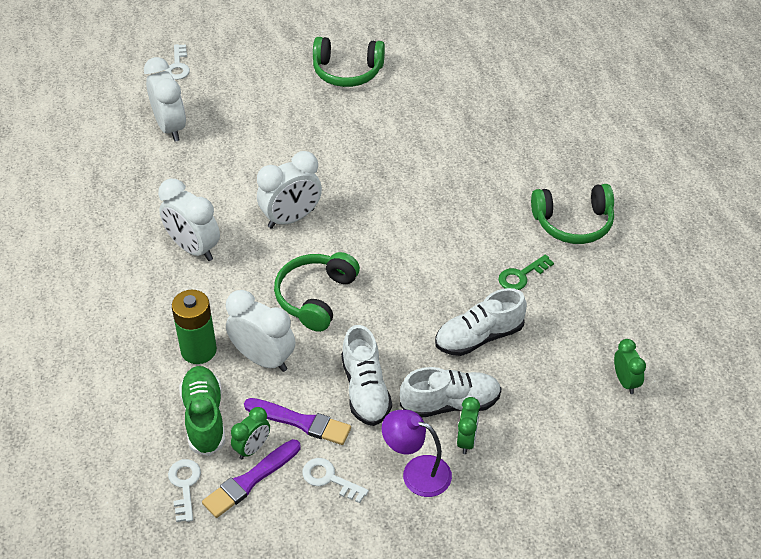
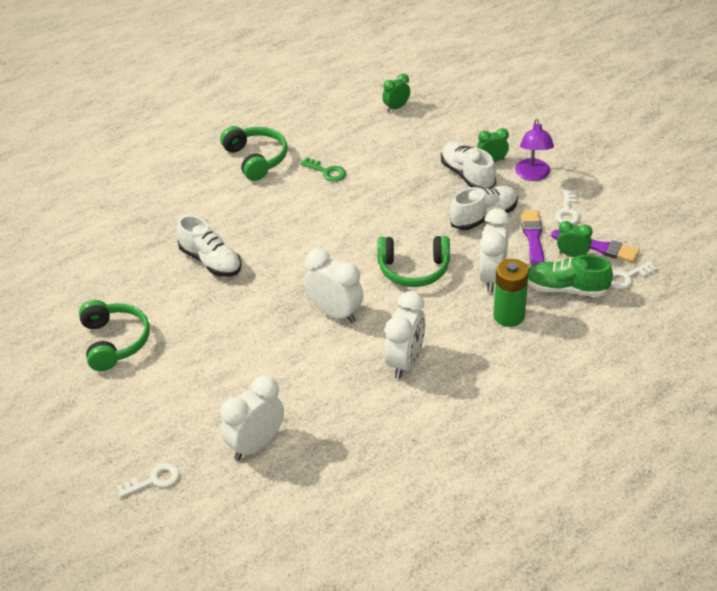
camera: 110 degrees left, 5 degrees down
(204, 418) = (566, 289): green shoe -> green shoe turned 45 degrees clockwise
(479, 337) = (399, 177): white shoe -> white shoe (211, 261)

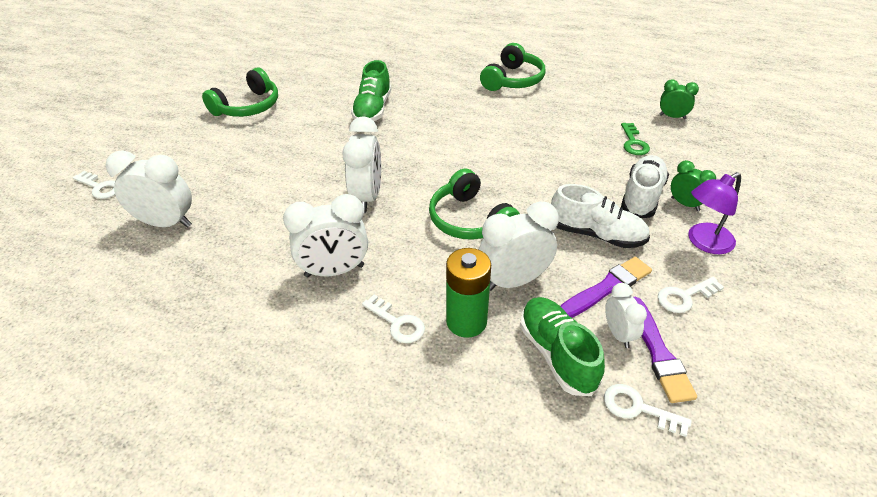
camera: 55 degrees right, 0 degrees up
(211, 261) = (373, 109): white shoe -> green shoe
(327, 171) = (541, 117): green key -> green key (633, 143)
(483, 349) = (397, 323): none -> white key
(572, 255) = (618, 334): green clock -> white clock

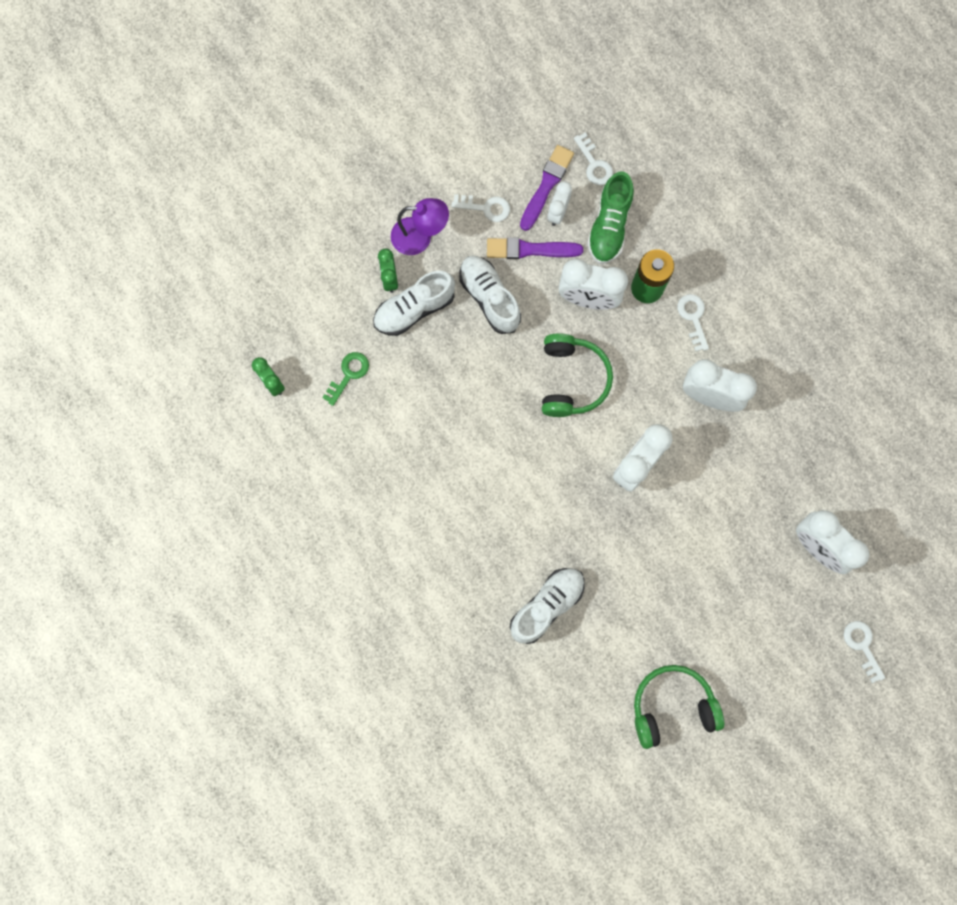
camera: 145 degrees left, 35 degrees up
(373, 109) = (547, 605): green shoe -> white shoe
(513, 80) = (361, 558): green headphones -> none

